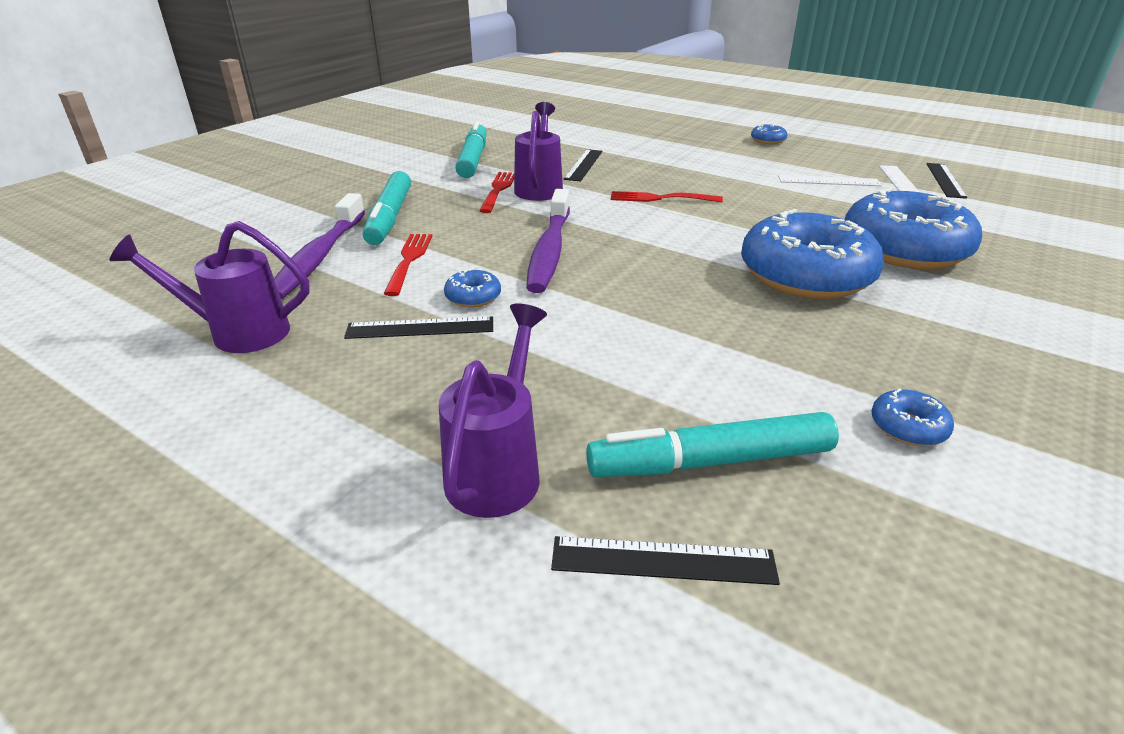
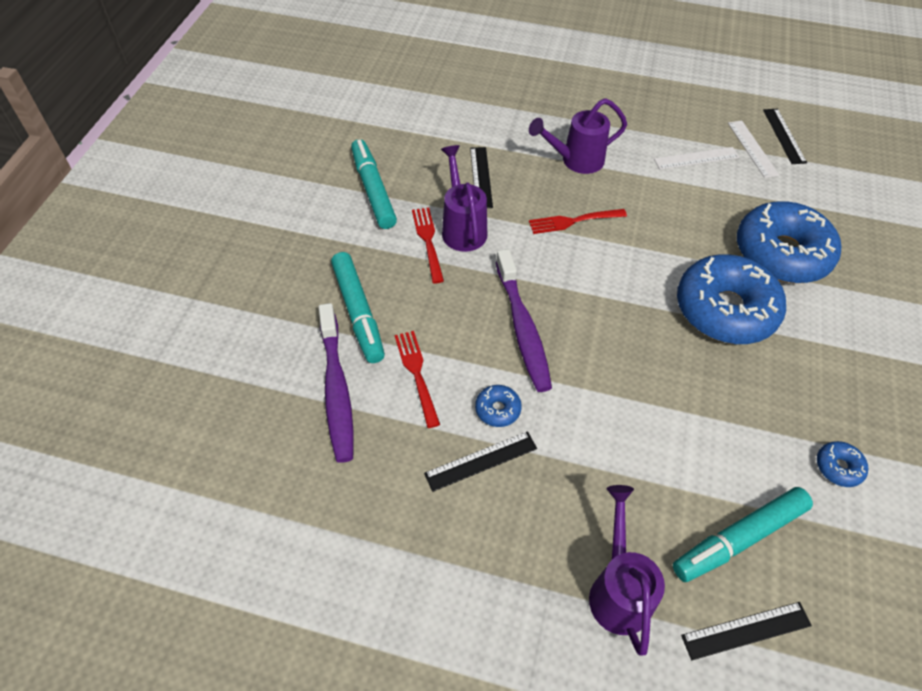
camera: 20 degrees left, 20 degrees up
(238, 332) = (344, 510): purple watering can -> purple watering can (576, 161)
(768, 140) = (622, 94): blue donut -> none

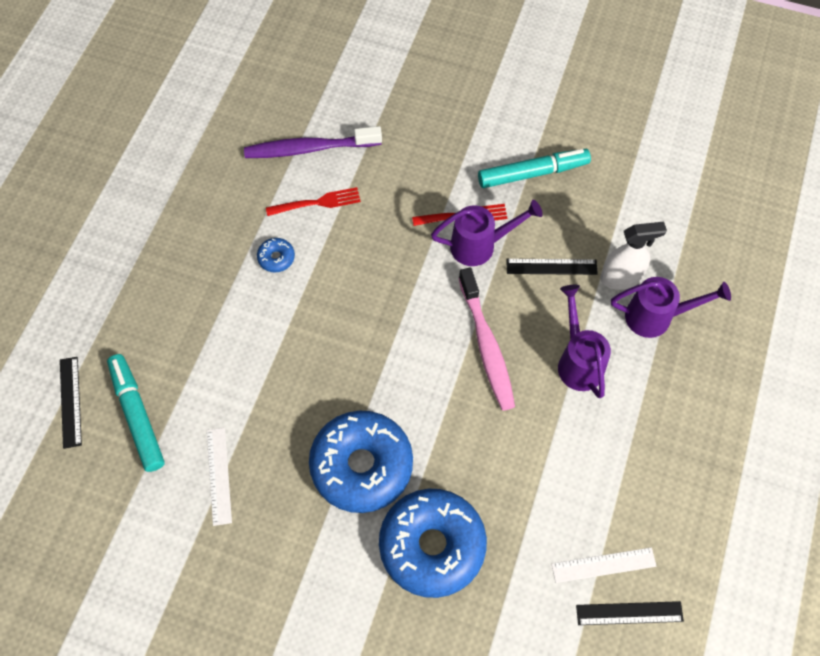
camera: 95 degrees right, 10 degrees up
(358, 312) = (384, 162): turquoise marker -> none
(481, 461) = (232, 243): black ruler -> none
(487, 133) = (621, 277): none -> white spray bottle
(522, 328) = (356, 285): purple toothbrush -> none
(574, 221) = (486, 346): red fork -> pink toothbrush
(618, 590) = (117, 322): purple watering can -> purple watering can (656, 317)
(696, 158) = (584, 492): white ruler -> white ruler (219, 475)
(838, 467) = (182, 516): blue donut -> none

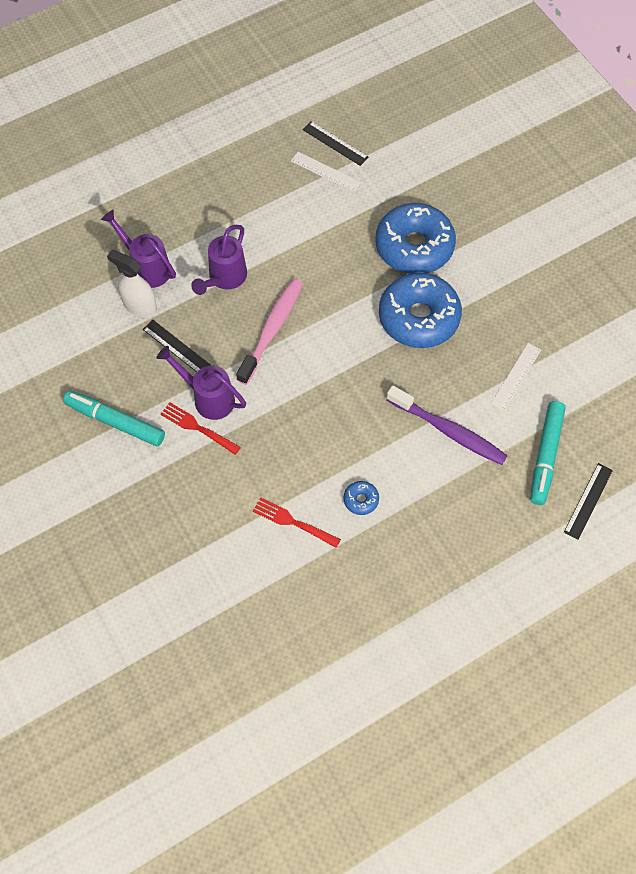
camera: 140 degrees left, 0 degrees up
(309, 148) = (259, 576): purple toothbrush -> purple toothbrush (449, 431)

